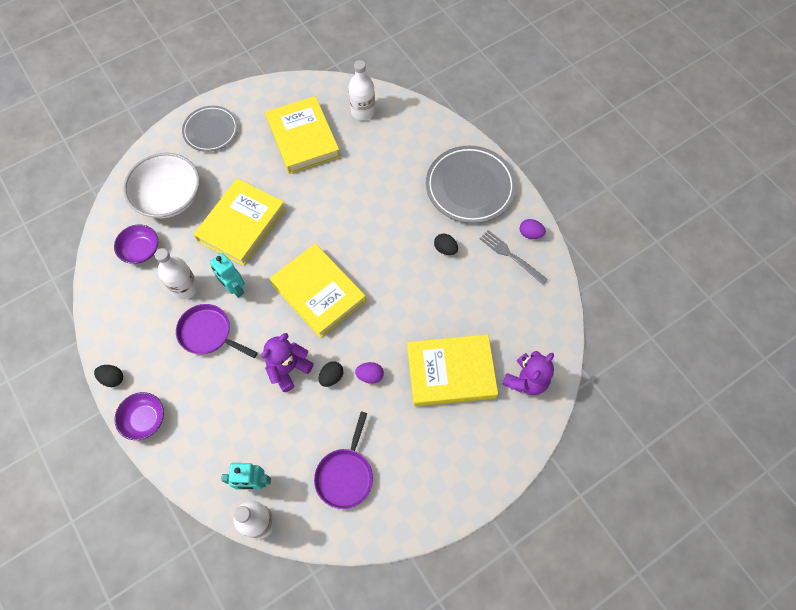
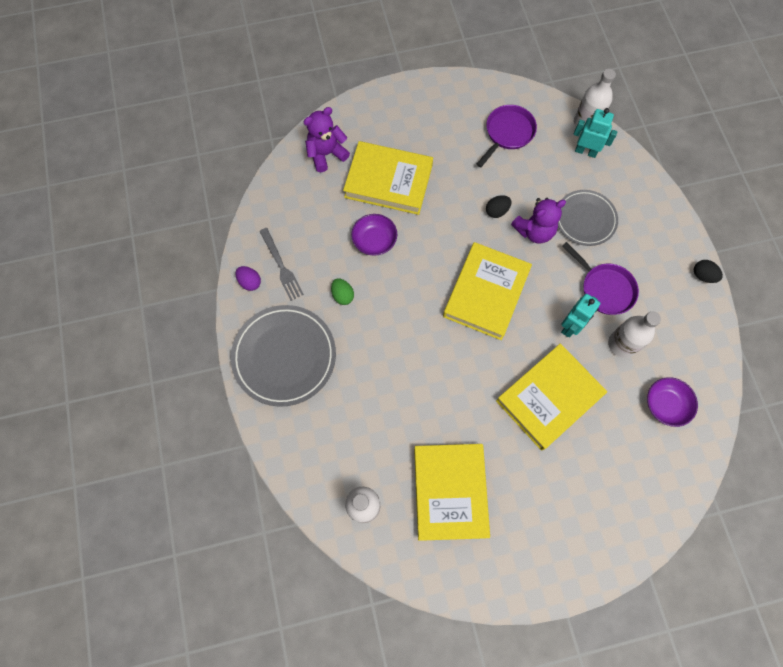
camera: 160 degrees left, 5 degrees up
(144, 419) = (674, 229): purple bowl -> purple bowl (374, 241)
(169, 197) = (627, 464): white bowl -> none
(211, 130) = (562, 547): grey plate -> grey plate (585, 219)
(234, 288) = (570, 326): turquoise robot -> turquoise robot turned 60 degrees clockwise
(318, 293) = (486, 293): yellow book -> yellow book turned 45 degrees clockwise
(370, 375) = (461, 201): purple egg -> none
(445, 249) = (343, 295): black egg -> green egg

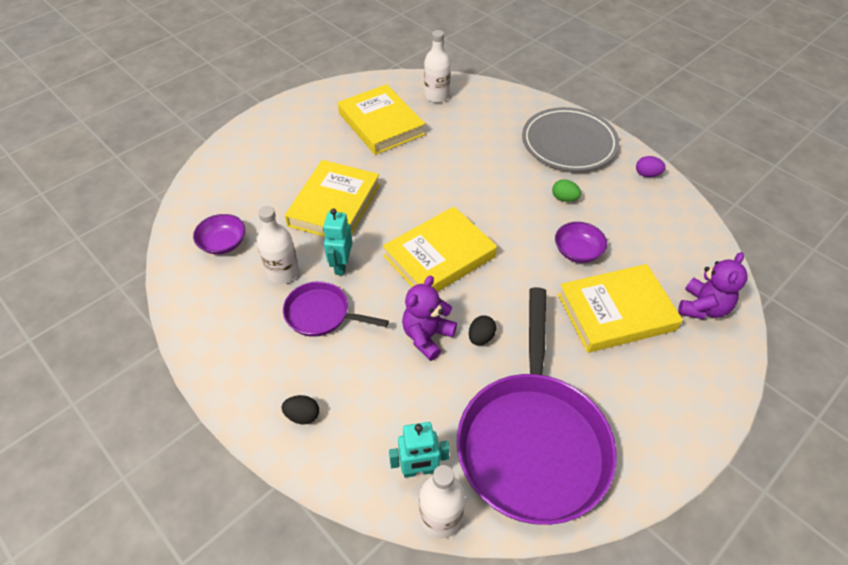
camera: 150 degrees right, 20 degrees down
(281, 266) = (635, 195): grey fork -> none
(486, 293) = (439, 256): yellow book -> yellow book turned 60 degrees clockwise
(507, 133) = (532, 441): purple pan -> purple pan, size x2.06
(585, 219) = (376, 377): grey plate -> none
(702, 275) = (212, 379): black egg -> black egg (303, 415)

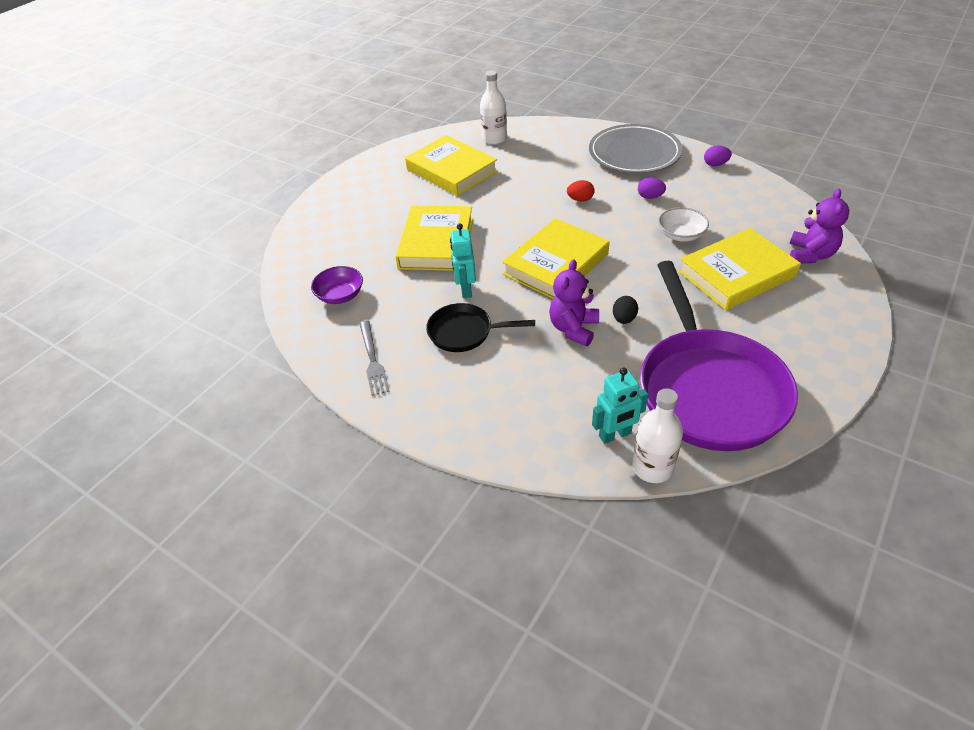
camera: 10 degrees left, 5 degrees down
(225, 323) = (372, 360): none -> grey fork
(283, 272) = (411, 307): white bottle -> none
(303, 415) = (484, 417): black egg -> none
(321, 314) = (464, 332): purple pan -> black pan
(493, 186) = (580, 199): none -> red egg
(564, 198) = (650, 197): green egg -> purple egg
(577, 251) = (681, 235): purple bowl -> white bowl

